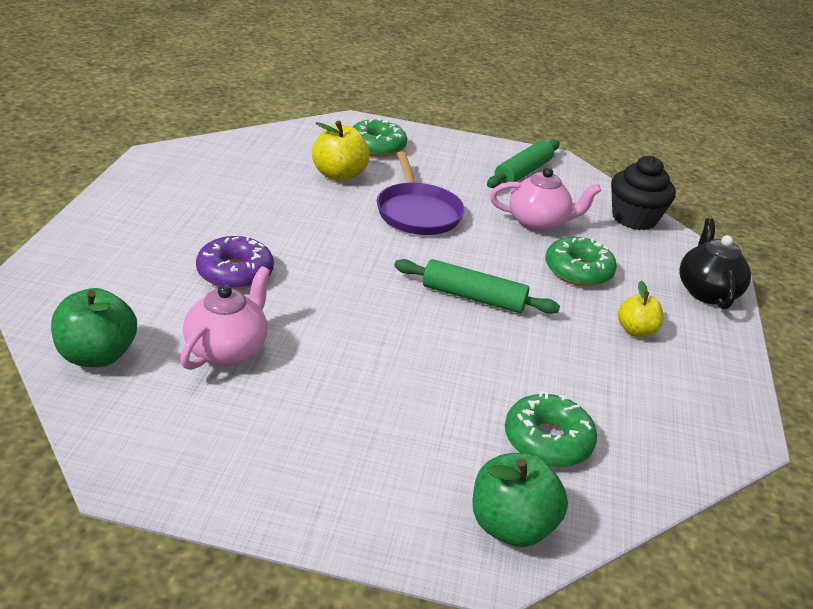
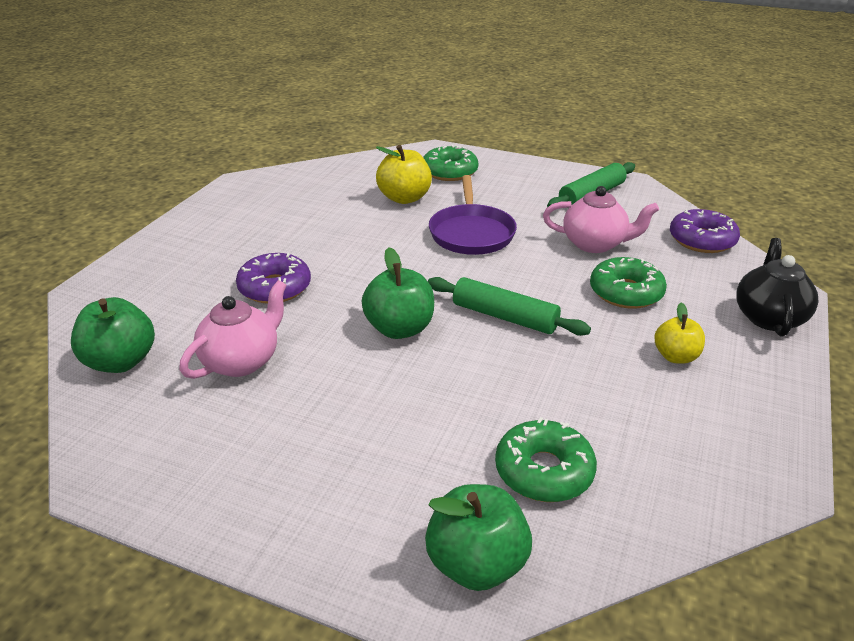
camera: 15 degrees right, 0 degrees up
(376, 312) = (399, 329): none -> green apple
(634, 218) = (702, 240): black cupcake -> purple donut

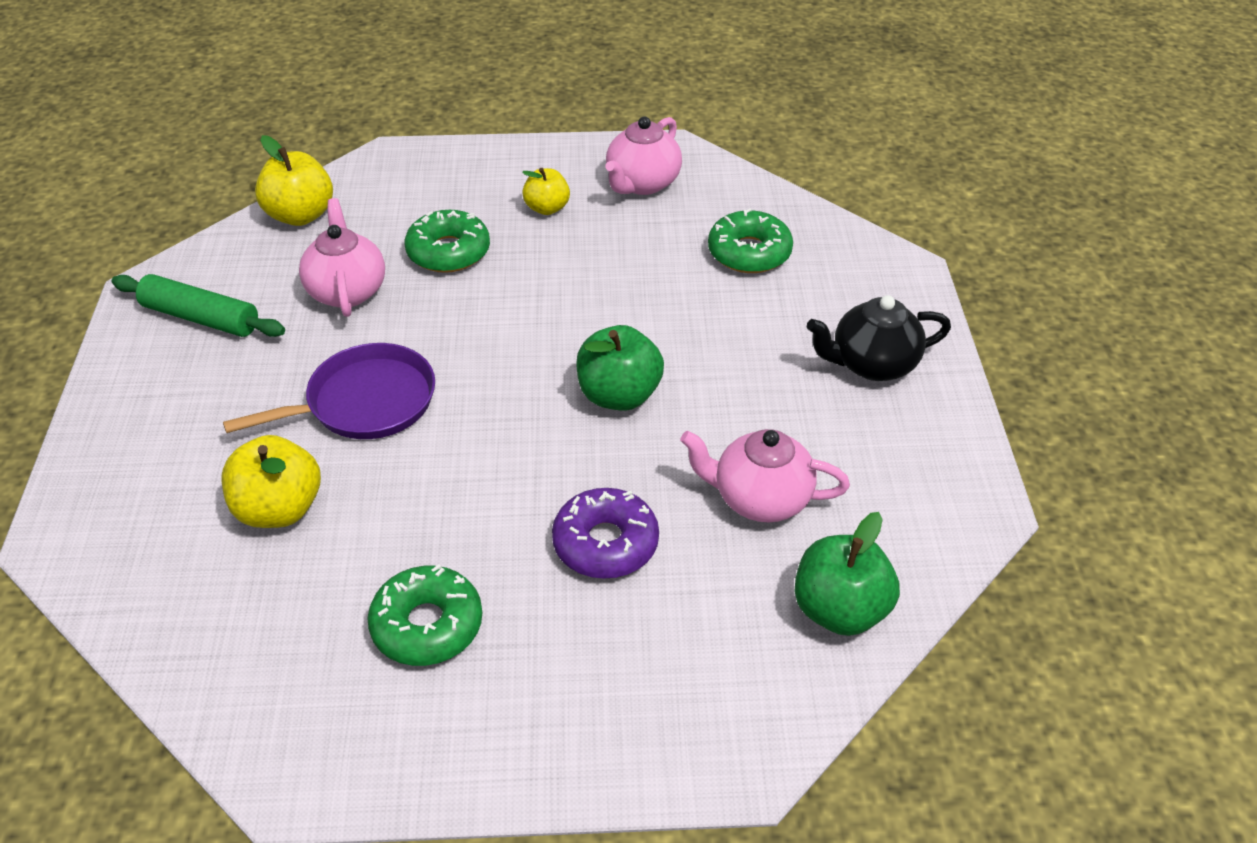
camera: 115 degrees left, 10 degrees up
(449, 172) = (157, 488): green donut -> green donut (427, 625)
(476, 564) = (862, 263): green apple -> none
(504, 317) = (547, 325): green rolling pin -> none
(702, 240) = (300, 215): purple donut -> yellow apple
(705, 432) = (642, 183): none -> pink teapot
(768, 317) = (446, 164): black teapot -> black teapot (872, 364)

